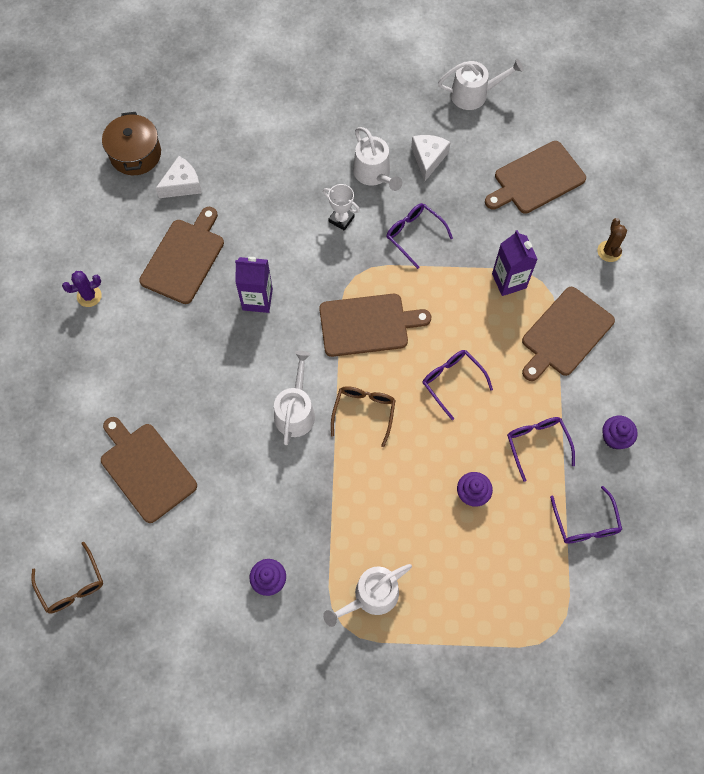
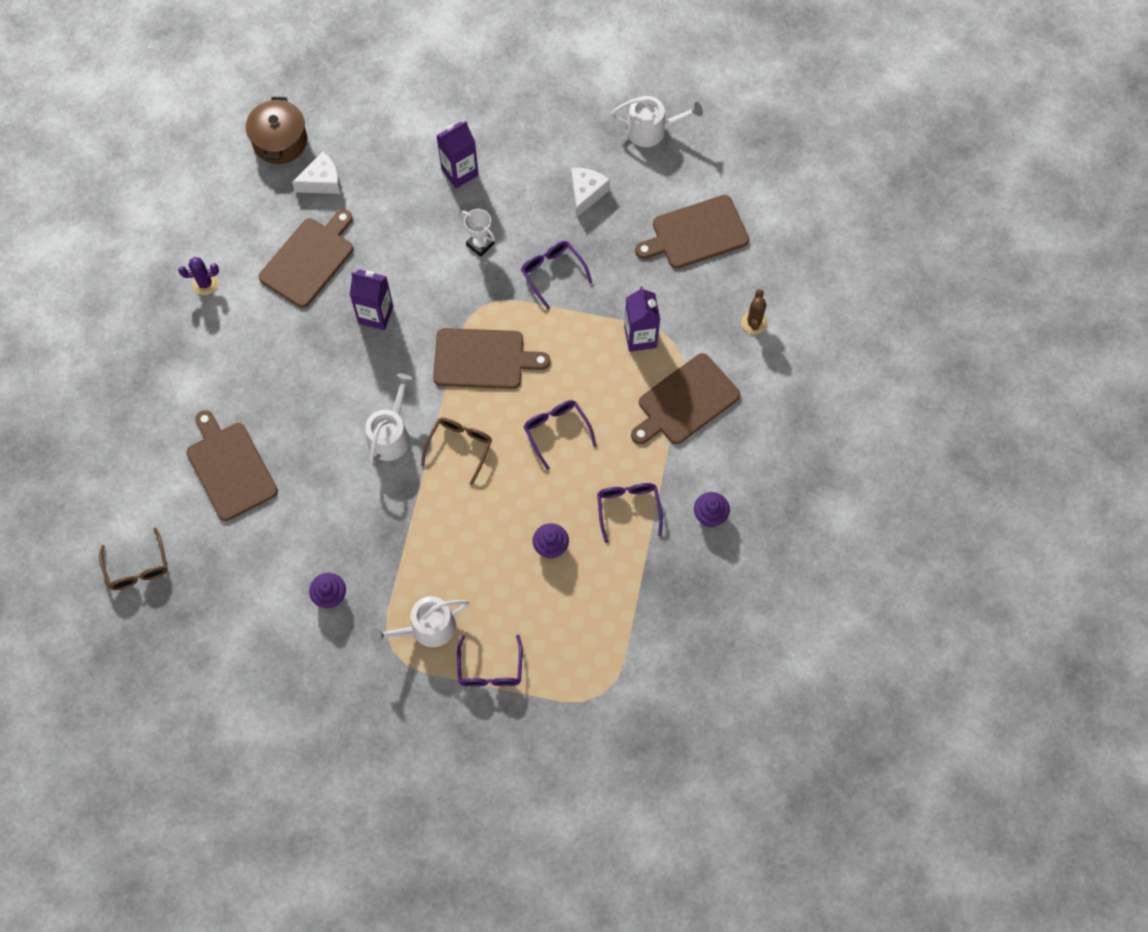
camera: 10 degrees right, 0 degrees up
(308, 157) = (460, 172): none -> purple carton
(374, 173) = (525, 201): white watering can -> none
(585, 523) = (658, 594): purple glasses -> purple glasses (490, 669)

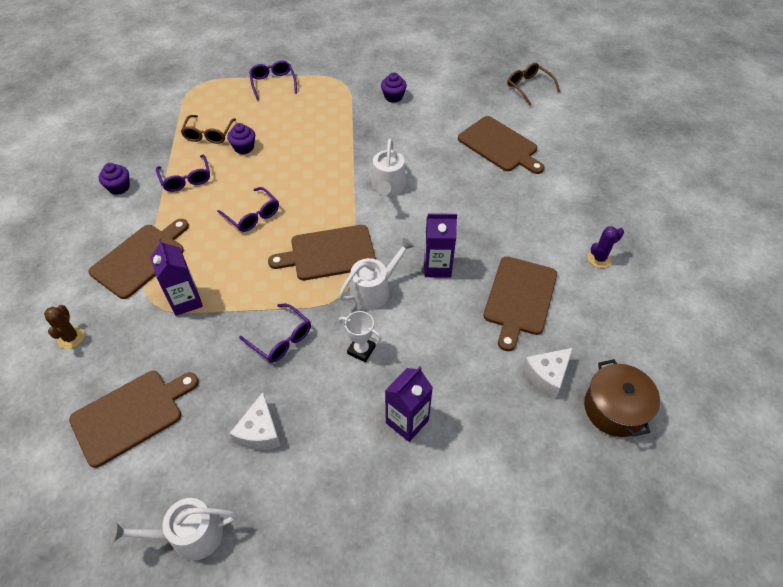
camera: 165 degrees right, 15 degrees down
(427, 628) = (321, 93): white watering can -> white watering can (374, 290)
(459, 447) = (330, 190): brown glasses -> brown glasses (208, 134)

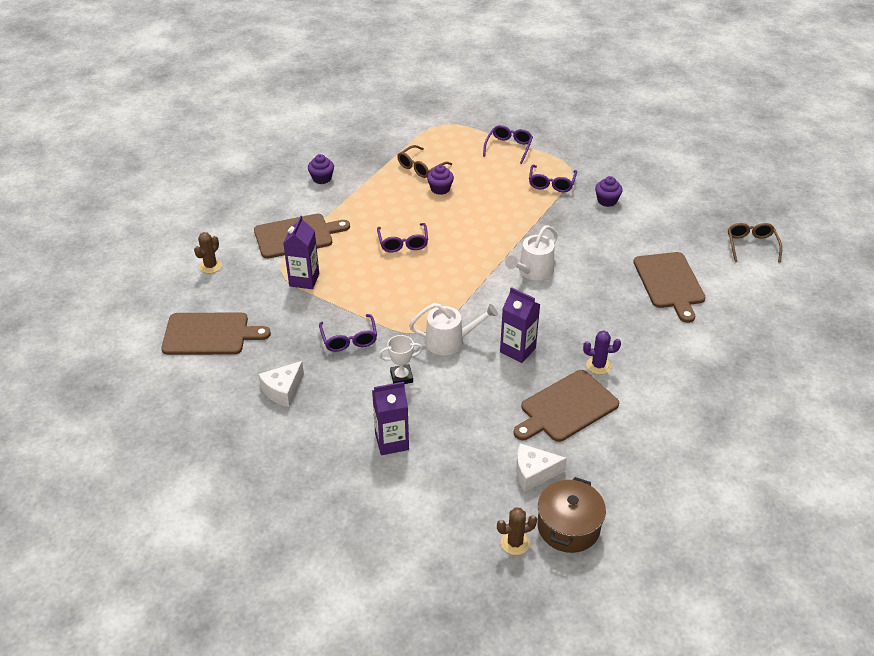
camera: 35 degrees right, 10 degrees down
(186, 179) = (375, 194): purple glasses -> purple glasses (551, 183)
(189, 535) = (187, 425): white watering can -> none
(329, 253) = (438, 298): brown cutting board -> none
(361, 350) = (401, 377): white trophy -> white trophy turned 75 degrees counterclockwise
(589, 453) = (515, 543): none -> brown cactus
(599, 258) = (672, 415): purple cactus -> purple cactus (598, 365)

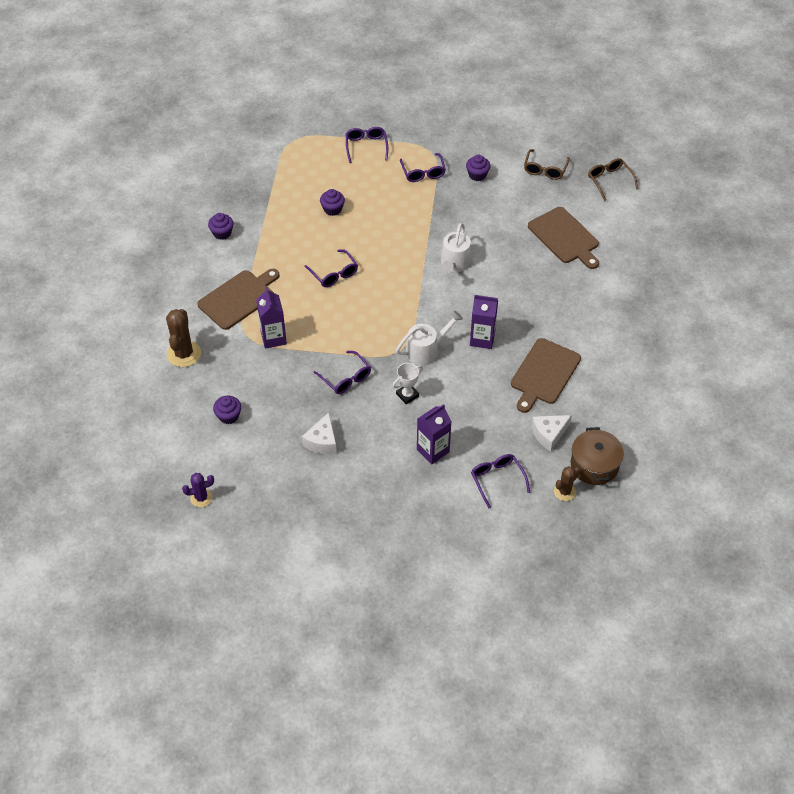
camera: 25 degrees left, 10 degrees up
(210, 266) = (184, 354): brown cactus -> brown cactus, size x1.66
(210, 334) = (228, 416): brown cutting board -> purple cupcake
(420, 167) = (302, 192): brown glasses -> brown glasses (545, 169)
(443, 499) = (497, 480): none -> purple glasses
(598, 365) = (549, 330): purple cactus -> purple cactus (201, 498)

